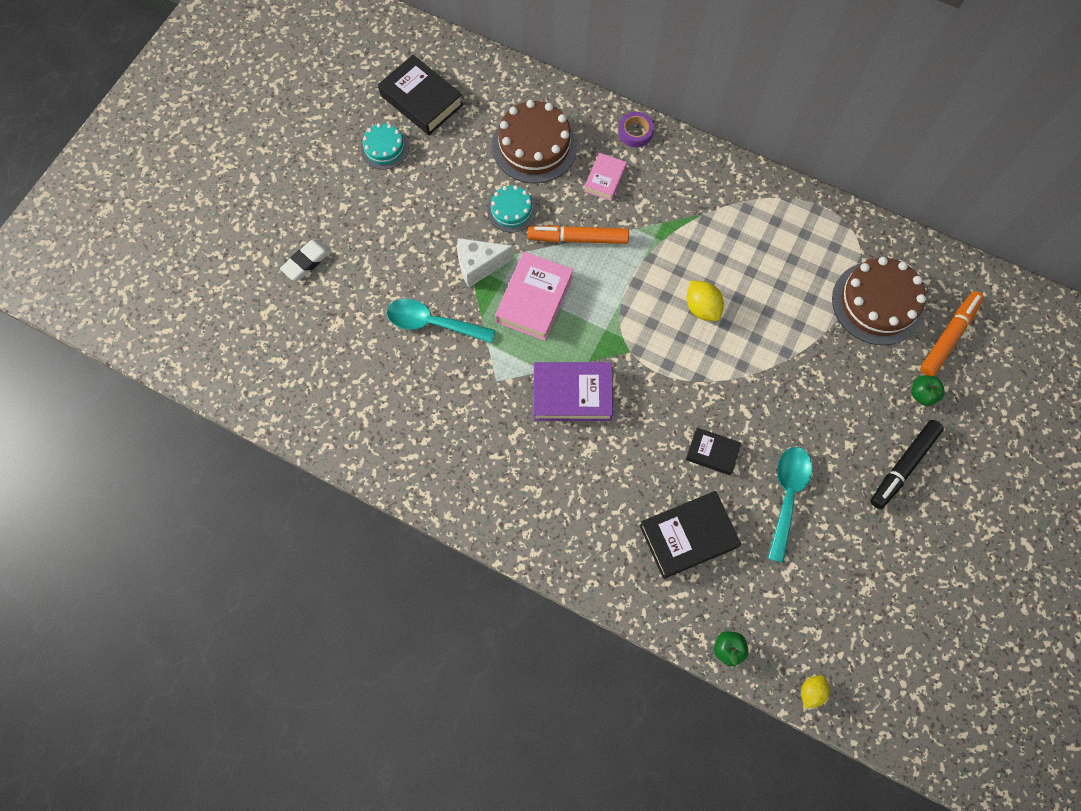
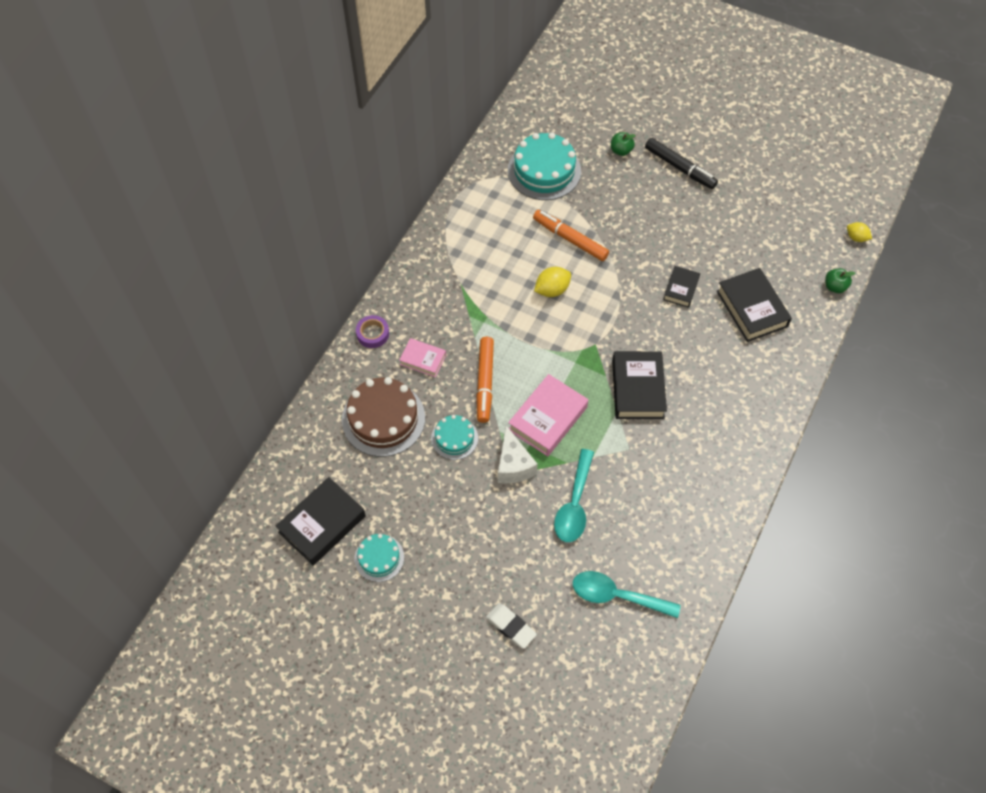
camera: 90 degrees left, 10 degrees down
(534, 299) = (548, 418): pink book -> pink book turned 75 degrees counterclockwise
(572, 394) = (637, 389): purple book -> black book
(787, 496) = (711, 241): turquoise spoon -> turquoise spoon (617, 596)
(877, 303) = (544, 170): brown cake -> turquoise cake
(948, 336) = (572, 129): orange marker -> orange marker (570, 239)

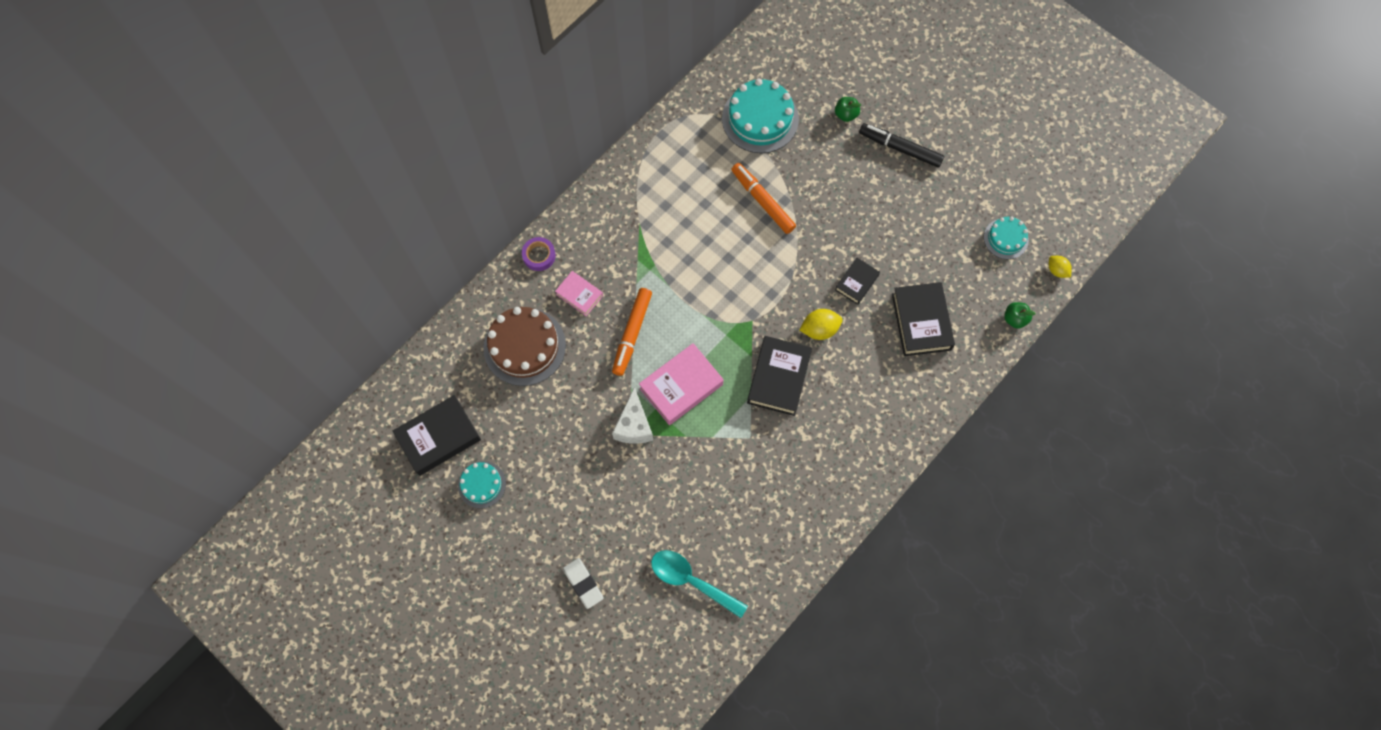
camera: 15 degrees right, 10 degrees up
(454, 438) = (586, 383): turquoise cake -> turquoise cake (1006, 238)
(552, 290) = (727, 252): yellow lemon -> yellow lemon (819, 329)
(574, 504) = (680, 480): turquoise spoon -> none
(679, 168) = (900, 148): black marker -> black marker turned 150 degrees clockwise

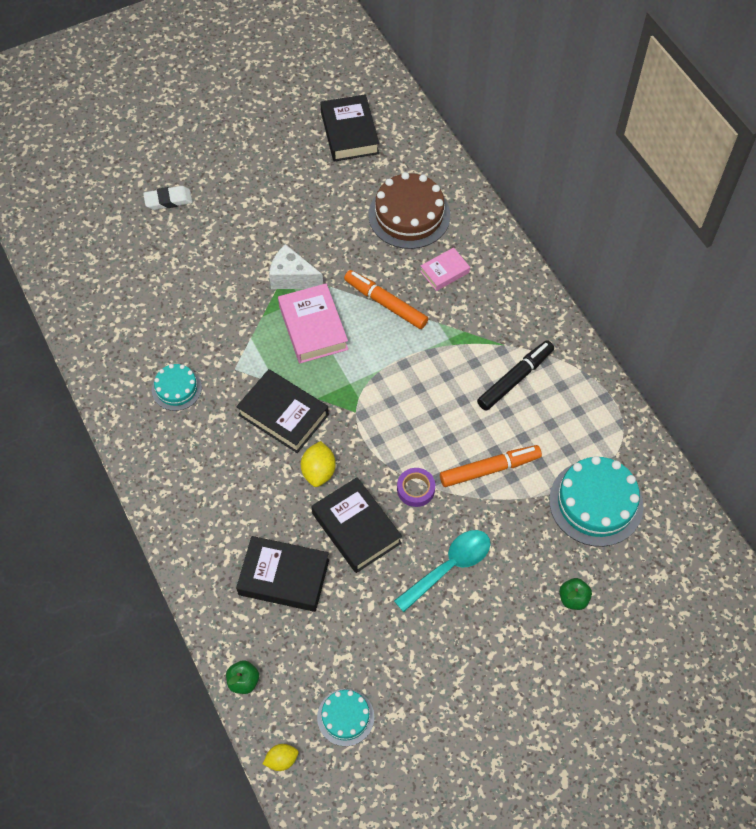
camera: 110 degrees right, 10 degrees down
(482, 484) = (292, 152): turquoise cake -> turquoise cake (176, 388)
(539, 255) = (500, 250): purple tape -> purple tape (415, 489)
(691, 581) = (127, 279): turquoise spoon -> turquoise spoon (449, 567)
(856, 283) = (356, 528): black book -> black book, size x1.72
(900, 148) = (507, 643): black marker -> black marker (515, 379)

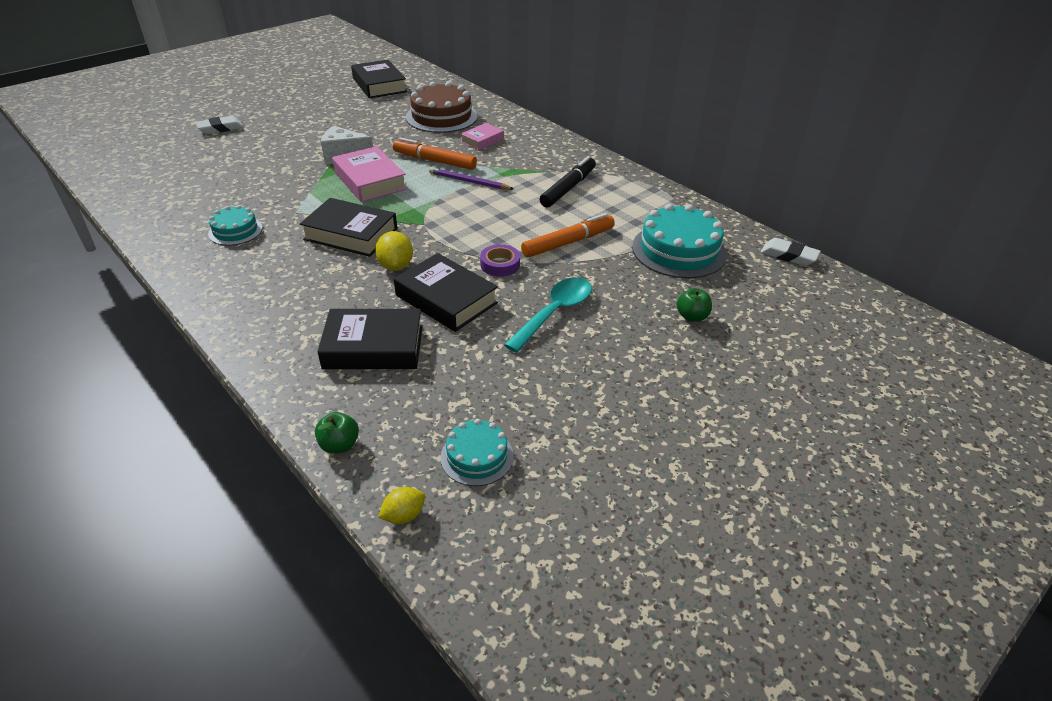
camera: 15 degrees left, 20 degrees down
(414, 348) = (469, 182): none -> purple pencil
(704, 533) = (788, 256): none -> white eraser

